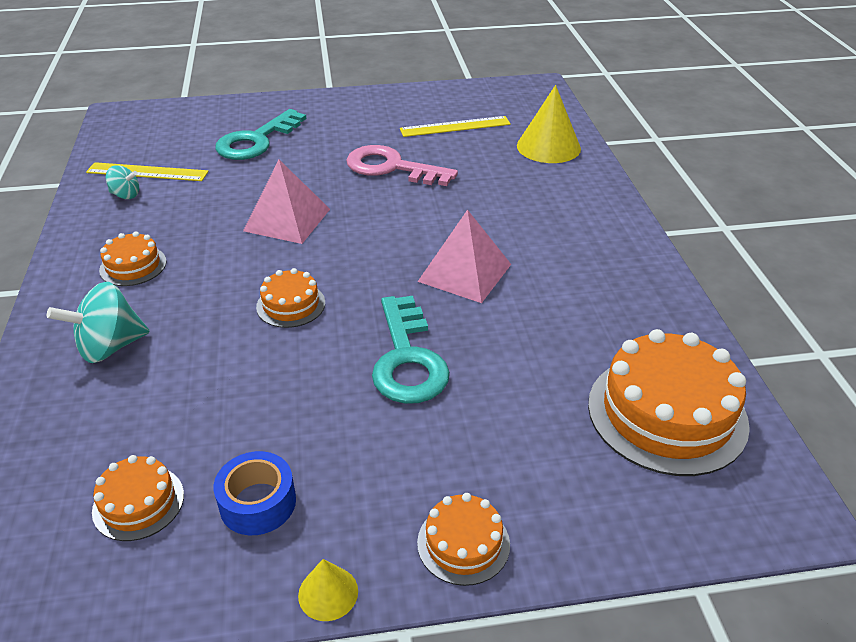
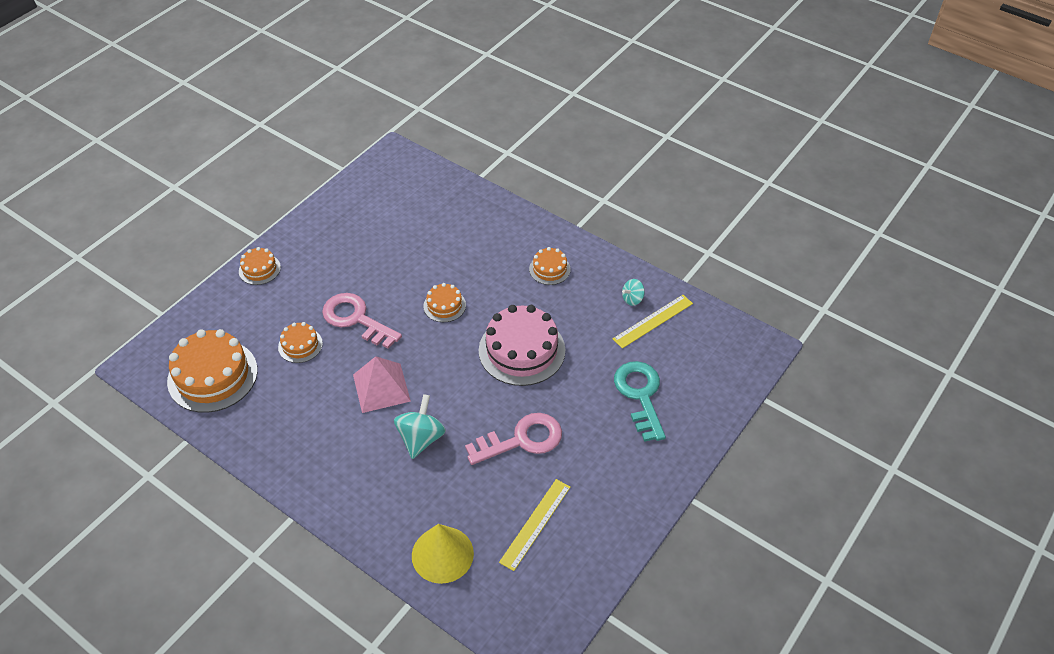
camera: 135 degrees right, 10 degrees up
(109, 347) = (491, 234): turquoise spinning top -> turquoise spinning top (421, 438)
(138, 502) = (389, 205): orange cake -> orange cake (300, 345)
(258, 503) = (348, 232): blue tape -> none
(287, 219) = (521, 350): pink pyramid -> pink cake
(328, 593) = (292, 227): yellow cone -> none
(407, 359) = (356, 319): turquoise key -> pink key

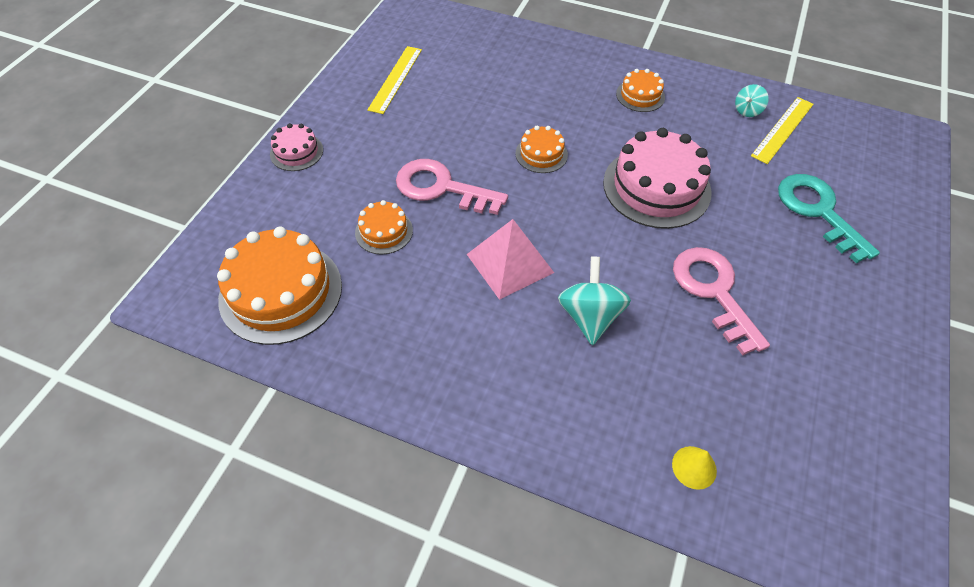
camera: 15 degrees left, 5 degrees up
(259, 269) = (296, 152): orange cake -> pink cake
(442, 554) = (694, 467): yellow cone -> yellow cone, size x0.50
(522, 440) = (713, 292): pink key -> pink key turned 75 degrees counterclockwise
(535, 524) = (788, 395): yellow ruler -> yellow ruler (395, 79)

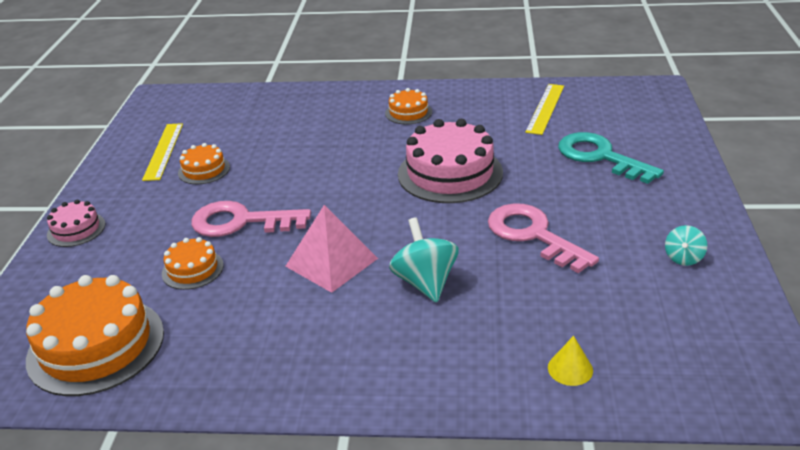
camera: 15 degrees left, 20 degrees down
(541, 154) = (331, 174): orange cake -> orange cake (204, 170)
(747, 111) = (509, 102): turquoise spinning top -> turquoise spinning top (683, 258)

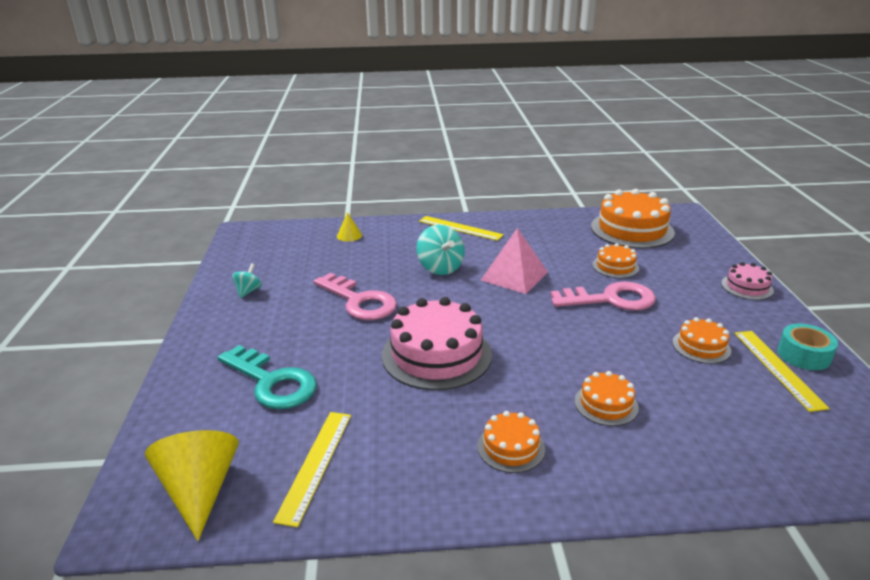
camera: 170 degrees right, 5 degrees down
(127, 159) = (803, 355): none -> turquoise tape
(324, 133) = (606, 404): none -> orange cake
(372, 374) = (460, 228): none -> yellow ruler
(619, 99) = (200, 490): none -> yellow cone

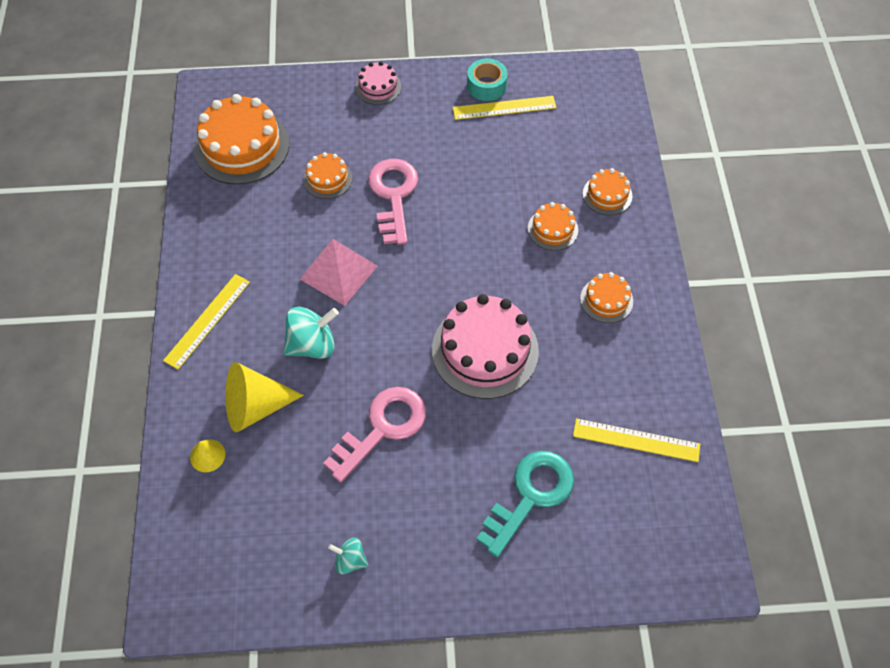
camera: 90 degrees left, 30 degrees up
(200, 490) = (672, 525): yellow cone -> yellow cone (255, 406)
(701, 346) = (474, 147): orange cake -> orange cake (607, 195)

